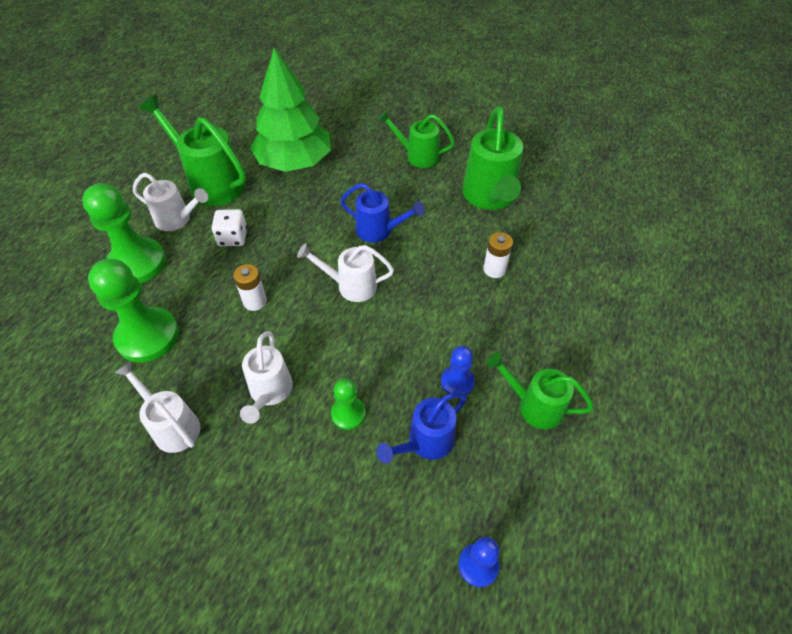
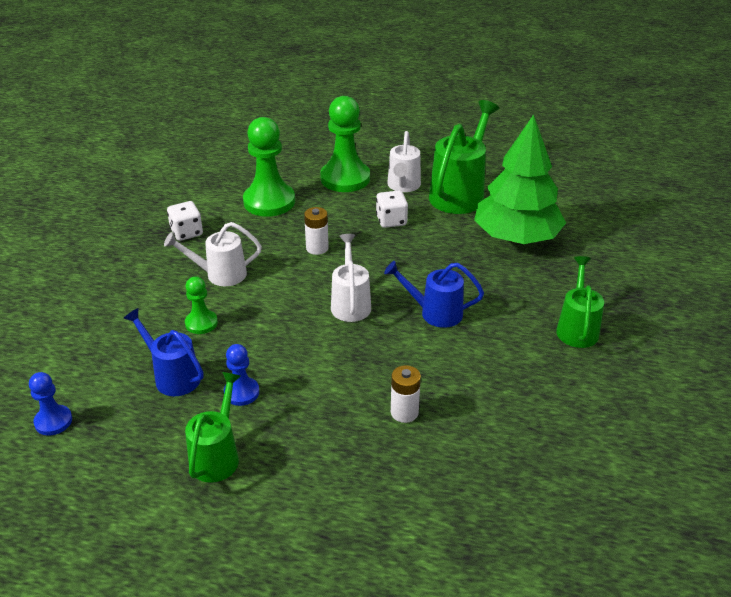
camera: 80 degrees right, 15 degrees down
(172, 425) = (186, 232): white watering can -> white dice
(379, 231) = (435, 313): blue watering can -> blue watering can turned 90 degrees clockwise
(489, 197) = (530, 401): green watering can -> none

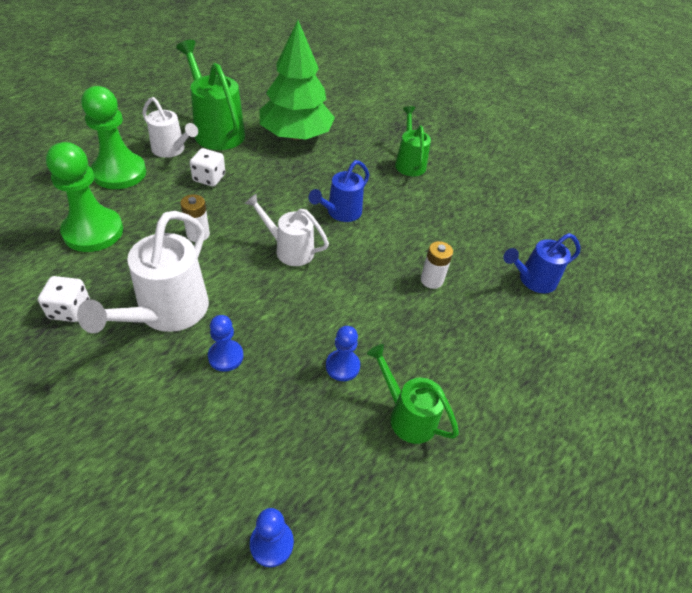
camera: 65 degrees left, 10 degrees up
(172, 376) = (282, 409): blue watering can -> blue watering can (532, 280)
(201, 323) = (225, 356): green pawn -> blue pawn
(220, 274) = (166, 313): white watering can -> white watering can, size x1.60
(577, 328) = (409, 163): green watering can -> green watering can turned 45 degrees clockwise

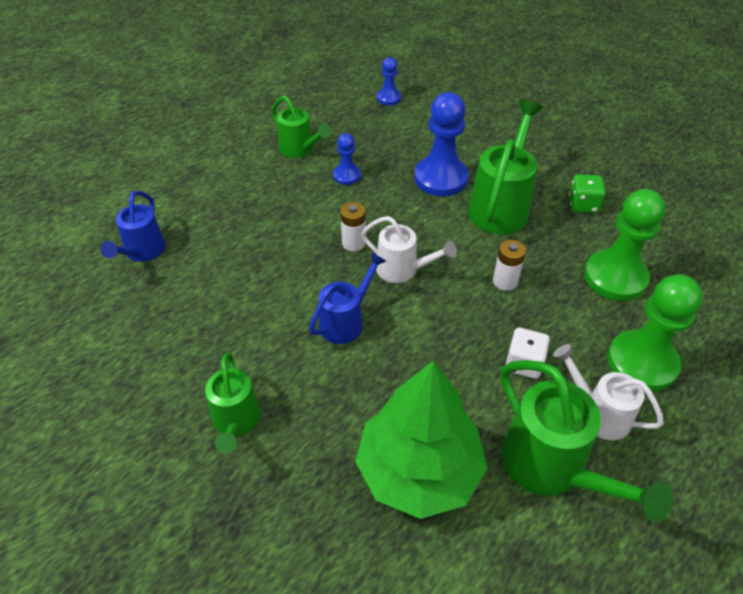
camera: 175 degrees left, 0 degrees up
(70, 310) = (583, 205): white dice -> green dice
(166, 313) = (501, 206): white watering can -> green watering can
(225, 356) = (441, 178): blue pawn -> blue pawn, size x1.93
(431, 280) = (253, 246): white battery -> white battery (353, 243)
(532, 280) = (142, 252): blue watering can -> blue watering can turned 120 degrees clockwise

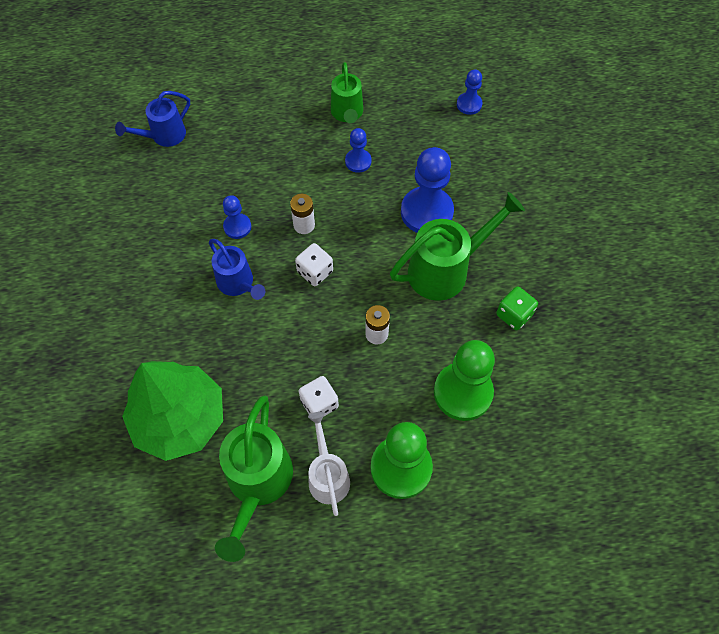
camera: 40 degrees right, 15 degrees up
(236, 422) = (110, 304): green watering can -> none
(295, 279) = (237, 227): none -> blue pawn
(346, 321) = (238, 284): blue watering can -> blue watering can turned 60 degrees clockwise
(402, 270) = (315, 272): white watering can -> white dice

